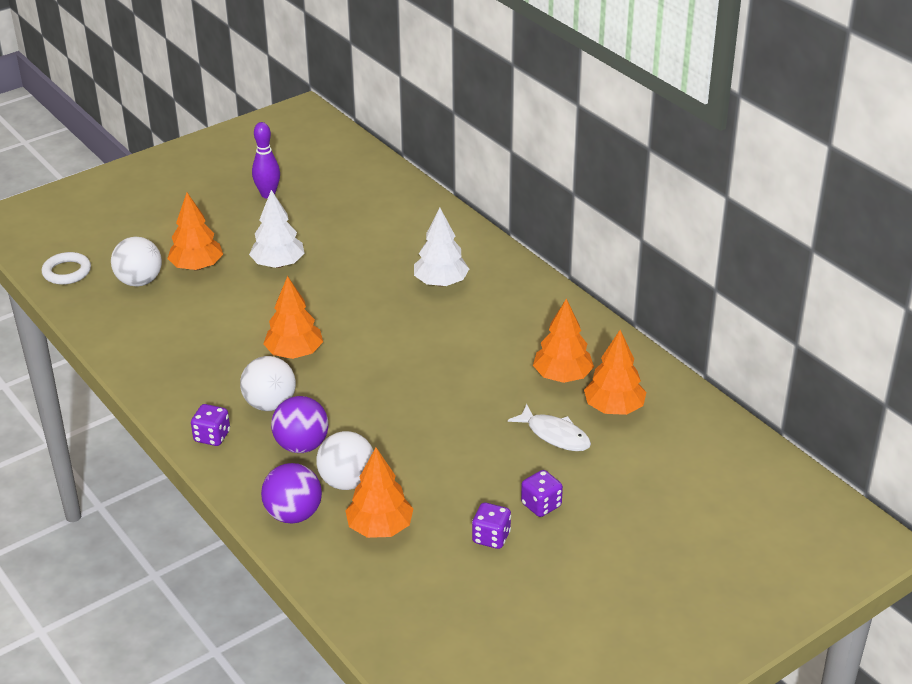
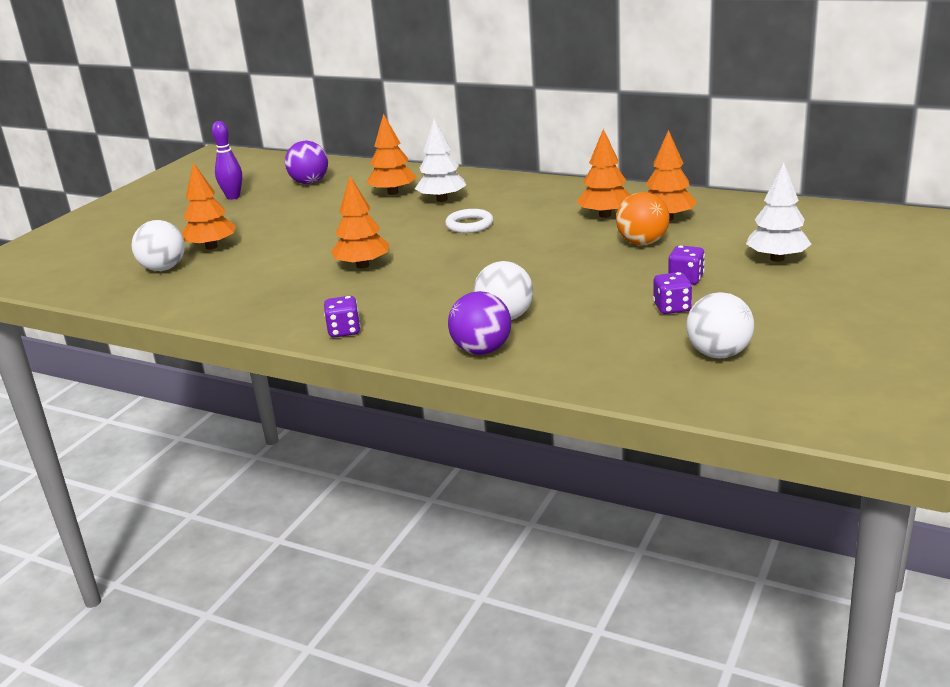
camera: 25 degrees left, 10 degrees down
(67, 272) = (81, 282): white ring -> white ring (469, 225)
(270, 404) = (376, 298): white ball -> white ball (718, 354)
(278, 264) = (287, 227): white tree -> white tree (777, 259)
(301, 445) = (436, 311): purple ball -> purple ball (309, 182)
(380, 528) = (570, 333): orange tree -> orange tree (393, 192)
(555, 435) = (642, 243): white fish -> orange ball

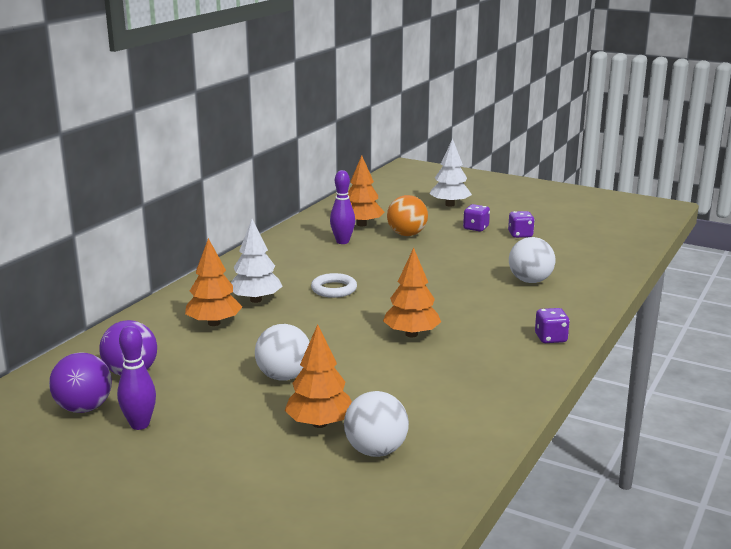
camera: 90 degrees left, 5 degrees down
(481, 350) = (583, 289): purple ball -> purple ball (84, 408)
(605, 215) = (342, 242): orange tree -> purple bowling pin
(718, 354) = (585, 229): white ball -> white ball (284, 376)

